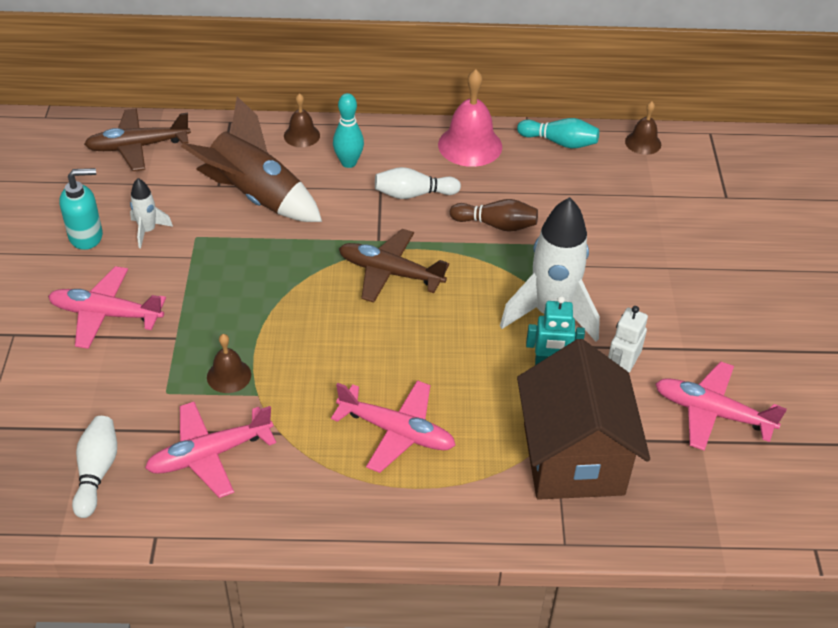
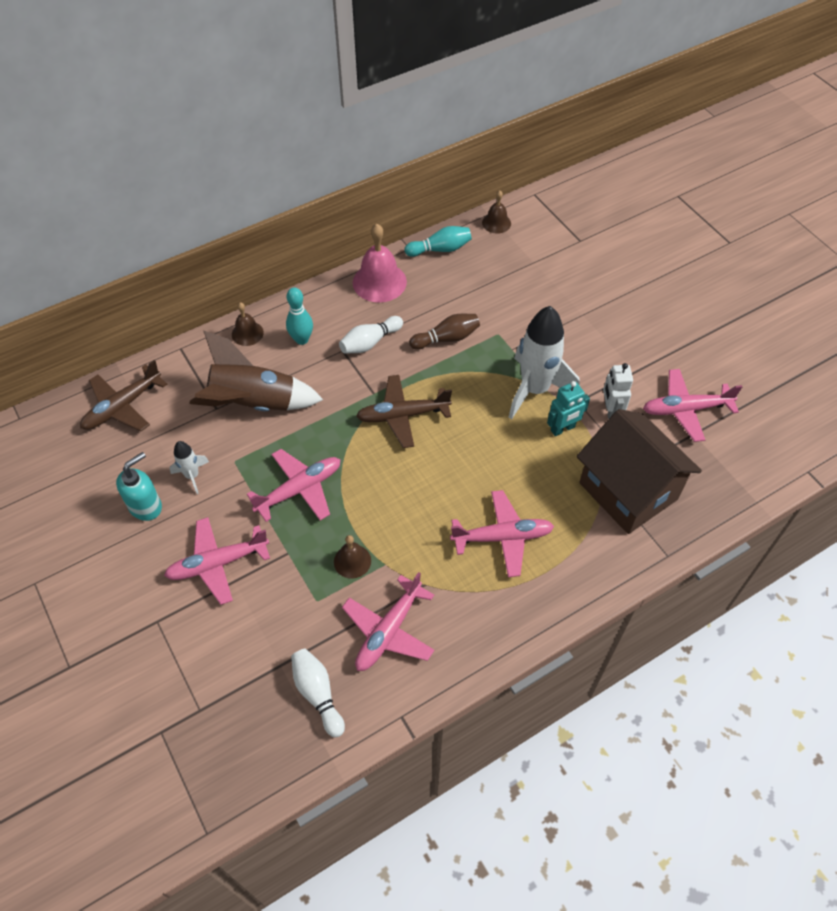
camera: 30 degrees left, 10 degrees up
(234, 289) = (299, 489): none -> pink plane

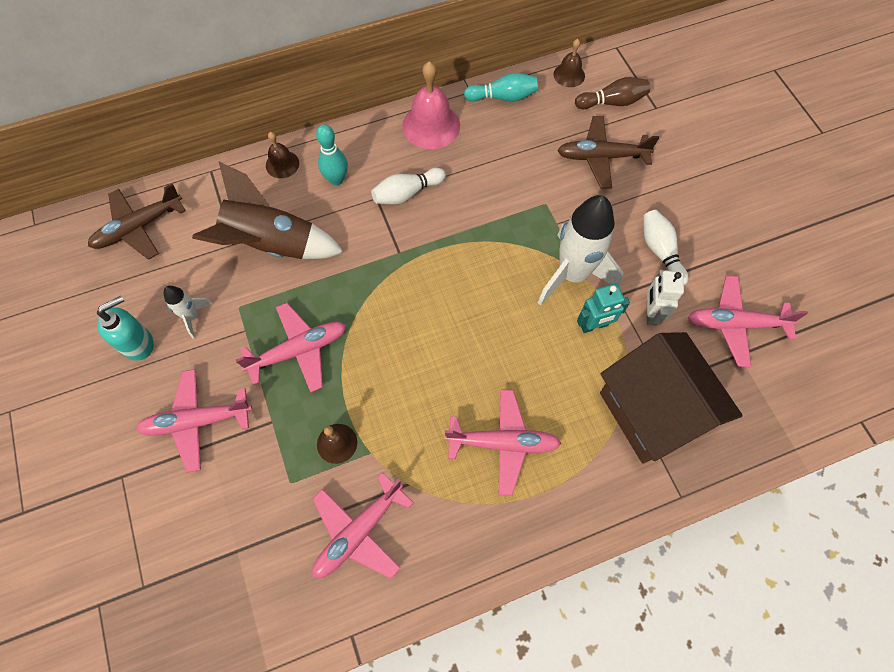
camera: 10 degrees right, 10 degrees up
(318, 694) = (269, 592): white bowling pin -> white bowling pin (660, 252)
(402, 415) = (424, 282): brown plane -> brown plane (601, 157)
(447, 338) = (489, 201): brown bowling pin -> brown bowling pin (612, 102)

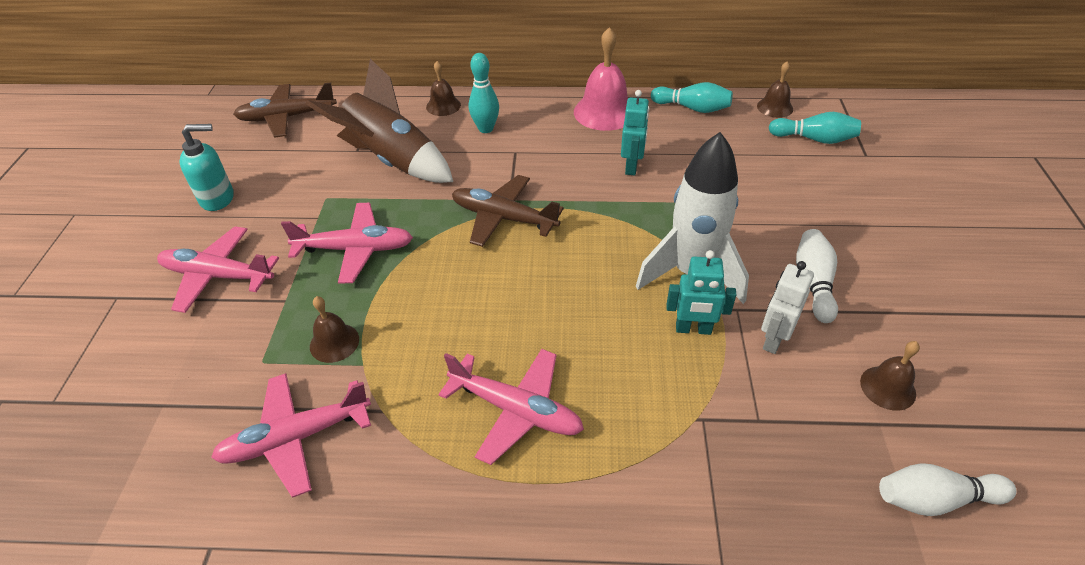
camera: 25 degrees right, 20 degrees down
(192, 317) = (279, 193): white rocket -> none
(407, 193) = (547, 156): white bowling pin -> white bowling pin (934, 499)
(481, 181) = (631, 166): none -> turquoise robot
(601, 157) = (779, 180): brown plane -> brown plane (503, 218)
(612, 102) = (814, 139): brown bowling pin -> turquoise bowling pin
(652, 411) = (726, 445): brown house -> none
(735, 324) = (888, 387): pink plane -> brown bell

